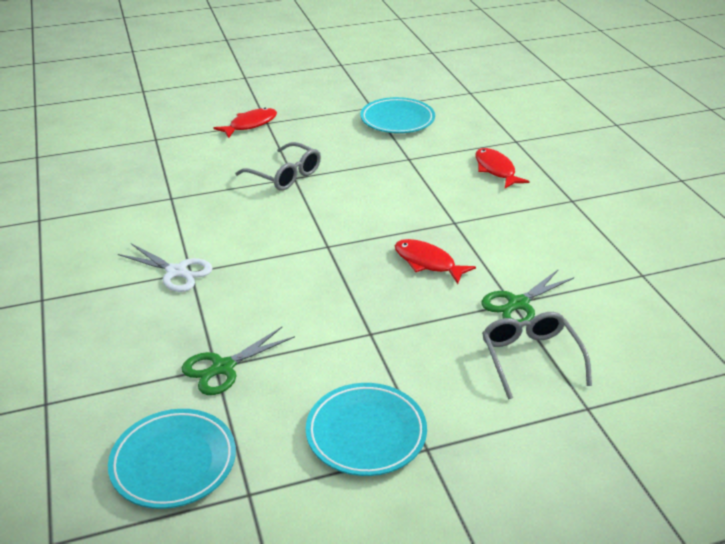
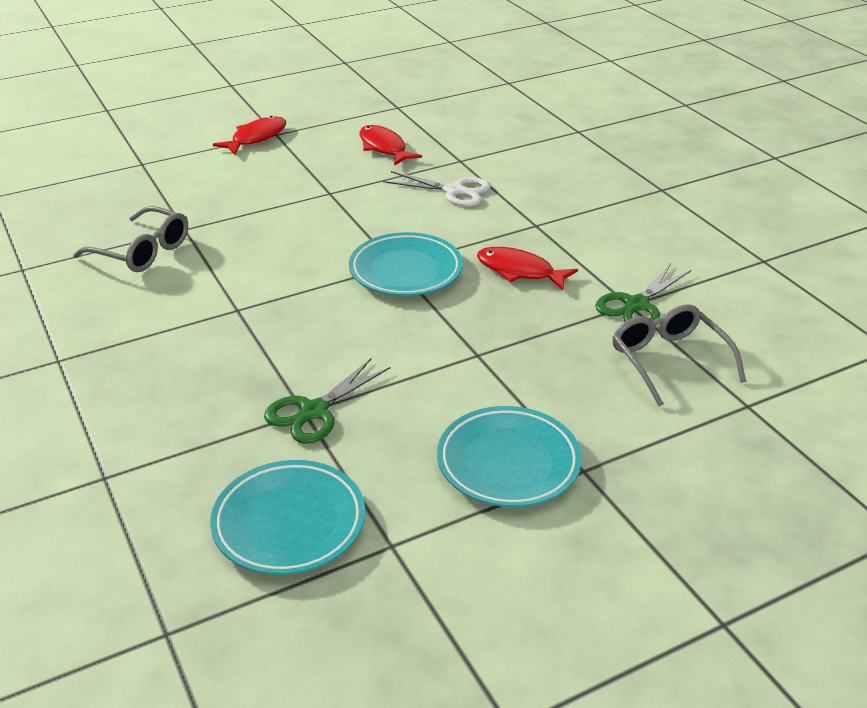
camera: 10 degrees left, 0 degrees up
(177, 272) = (220, 311): white scissors -> white scissors (454, 191)
(285, 175) = (318, 191): grey glasses -> grey glasses (142, 251)
(397, 120) = (433, 119): turquoise plate -> turquoise plate (406, 270)
(496, 170) = (565, 164): red fish -> red fish (384, 147)

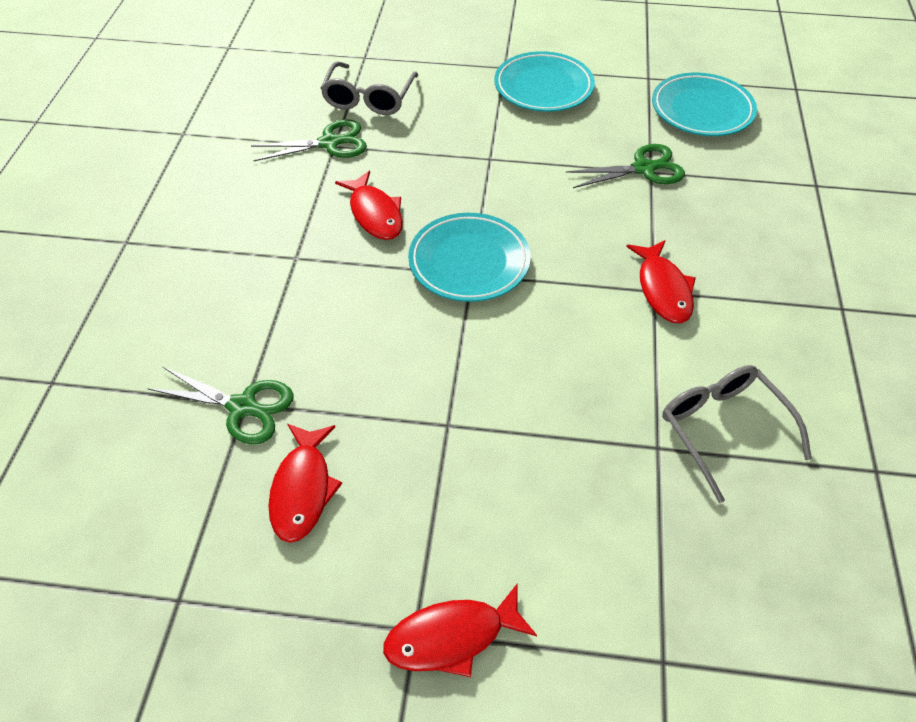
camera: 145 degrees left, 15 degrees up
(230, 313) = (663, 289): none -> red fish
(454, 191) = (313, 349): white scissors -> none
(459, 159) = (243, 407): none -> green scissors

